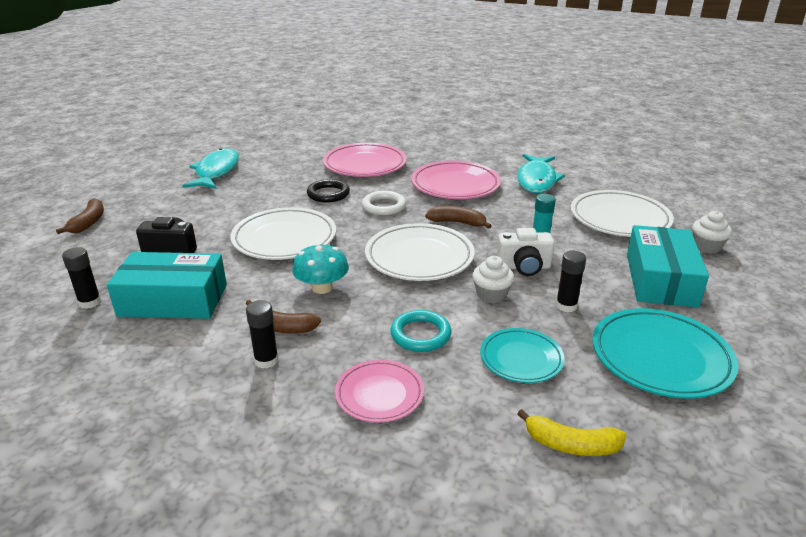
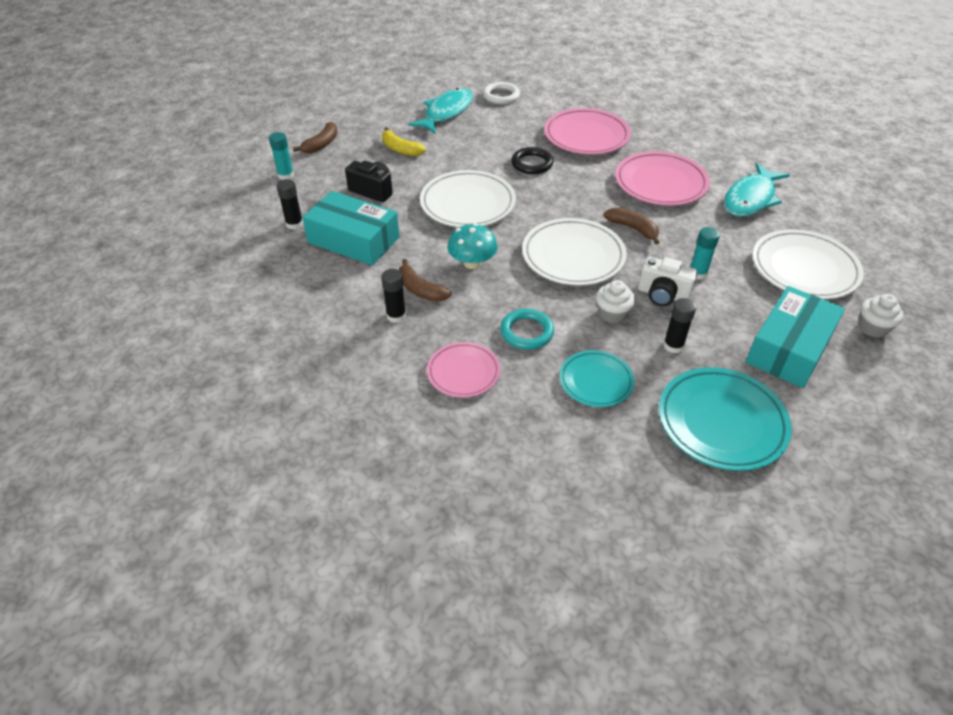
camera: 25 degrees right, 15 degrees up
(56, 259) = (286, 175): none -> turquoise glue stick
(384, 206) = (575, 191): white ring -> white ring (501, 96)
(571, 445) = (584, 465): yellow banana -> yellow banana (401, 149)

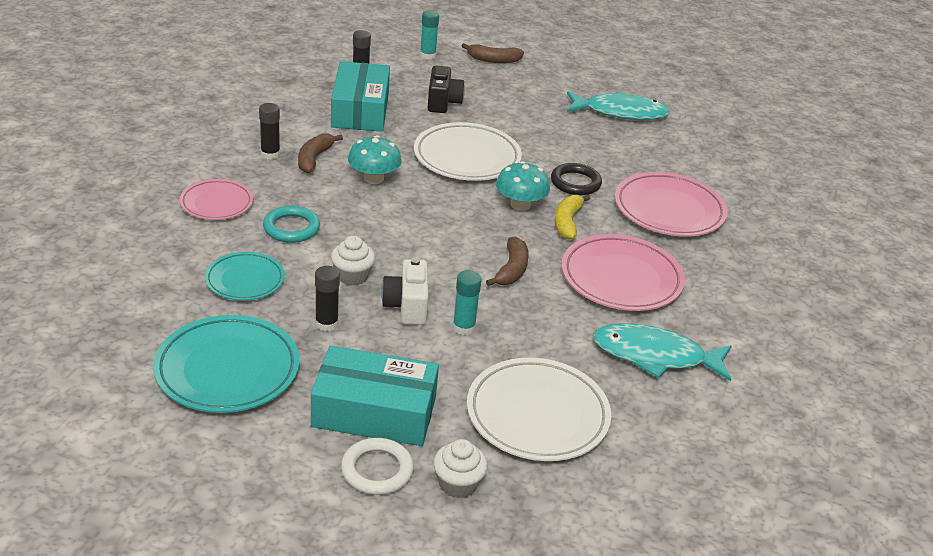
camera: 60 degrees right, 10 degrees down
(401, 149) = (526, 101): yellow banana -> yellow banana (567, 222)
(501, 96) = (692, 139): white ring -> white ring (377, 470)
(549, 198) = (520, 205): none -> turquoise mushroom
(573, 256) = (429, 236): white plate -> none

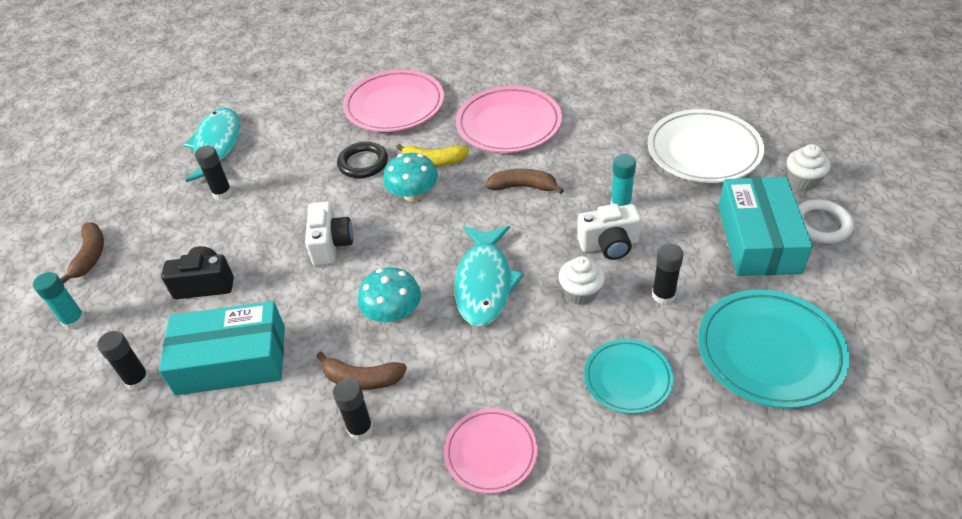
camera: 90 degrees left, 10 degrees up
(291, 228) = (516, 363): turquoise ring -> none
(467, 157) = (331, 245): white plate -> white camera
(552, 112) = (222, 193): none -> black glue stick
(655, 356) = (601, 101): turquoise fish -> turquoise fish (484, 283)

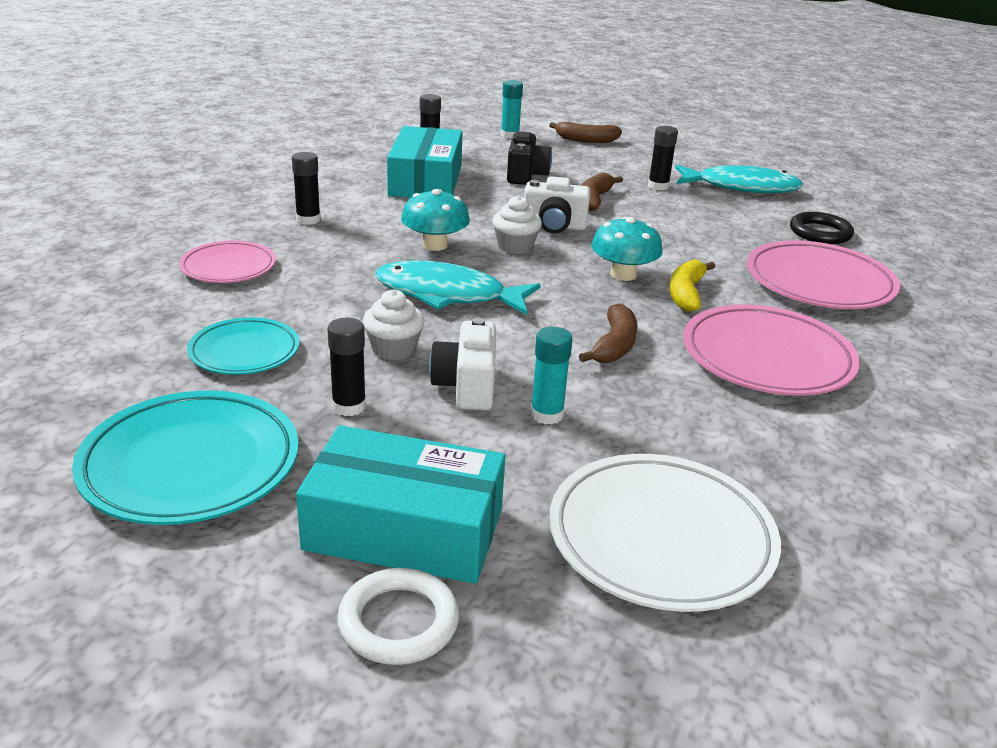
camera: 95 degrees right, 15 degrees down
(362, 379) = (362, 225): brown banana -> brown banana (594, 199)
(363, 163) = (693, 253): black ring -> black ring (820, 233)
(803, 180) = (533, 648): white cupcake -> white cupcake (515, 246)

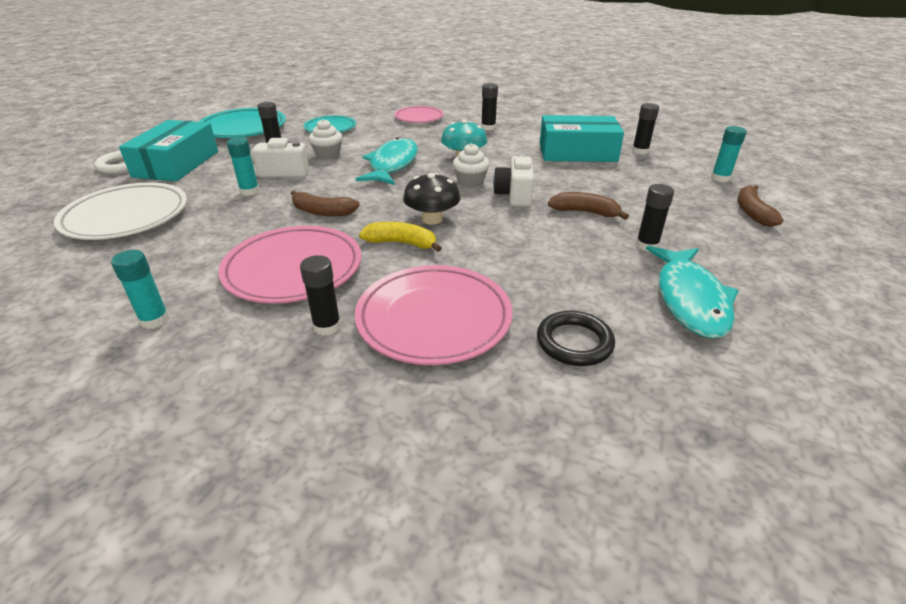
camera: 90 degrees right, 5 degrees up
(526, 175) = (620, 185): black camera -> none
(623, 274) = (432, 219): turquoise mushroom -> black mushroom
(859, 333) = (327, 326): none -> black glue stick
(910, 441) = (154, 320): none -> turquoise glue stick

